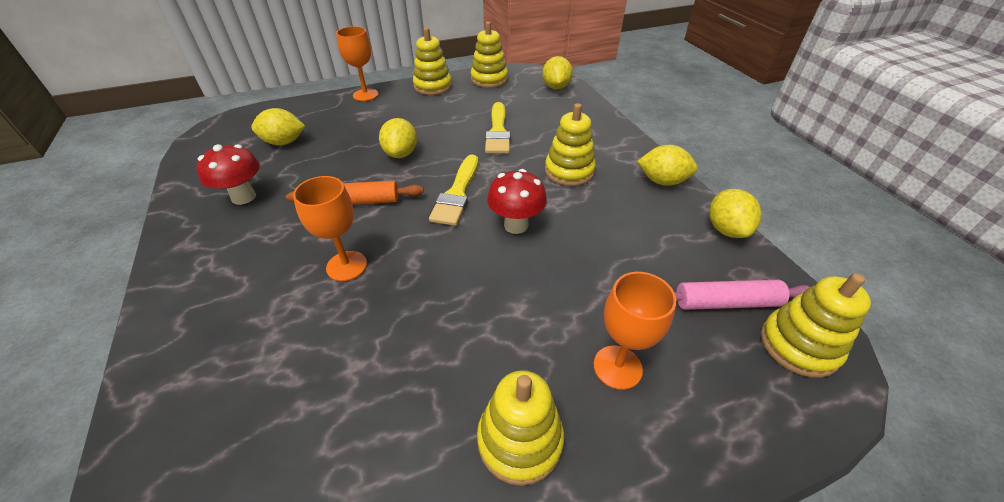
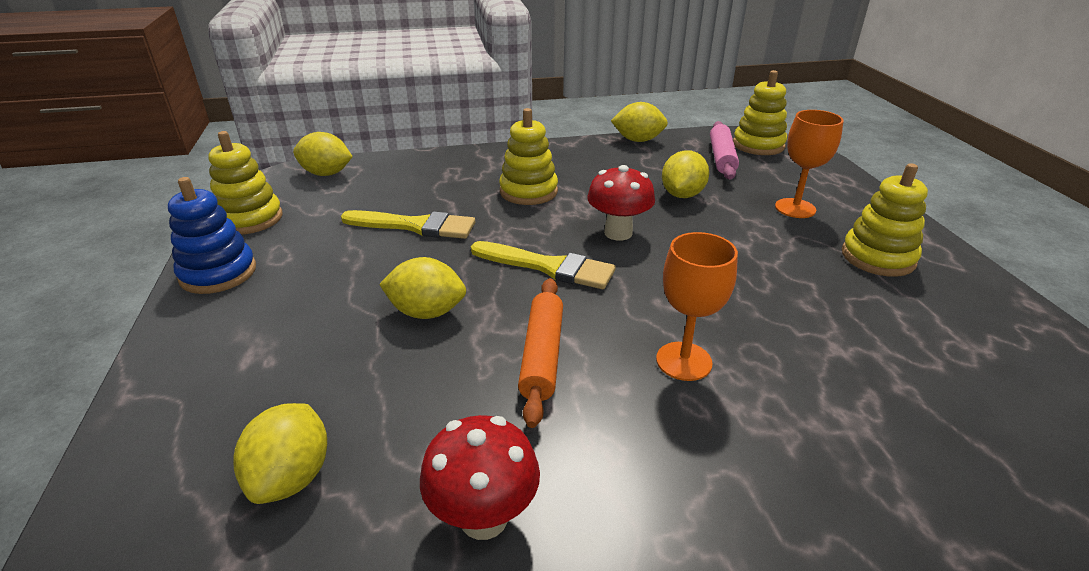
camera: 80 degrees left, 10 degrees down
(365, 95) = (171, 357): orange goblet -> none
(433, 86) = (218, 273): yellow stacking toy -> blue stacking toy
(662, 181) = (563, 151): yellow lemon -> yellow lemon (682, 195)

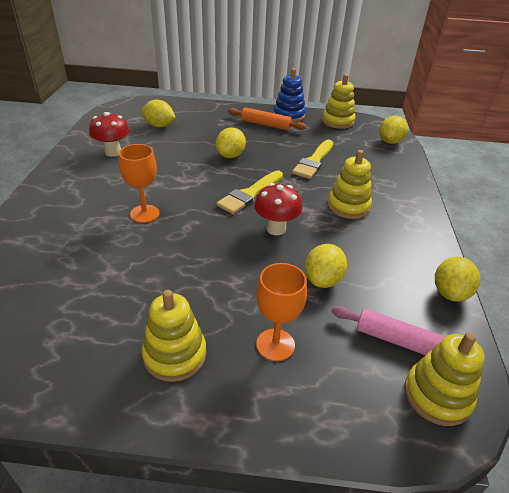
camera: 105 degrees right, 5 degrees up
(542, 355) = (179, 177): orange rolling pin -> orange rolling pin (265, 125)
(682, 195) = (323, 280): yellow lemon -> yellow lemon turned 75 degrees clockwise

